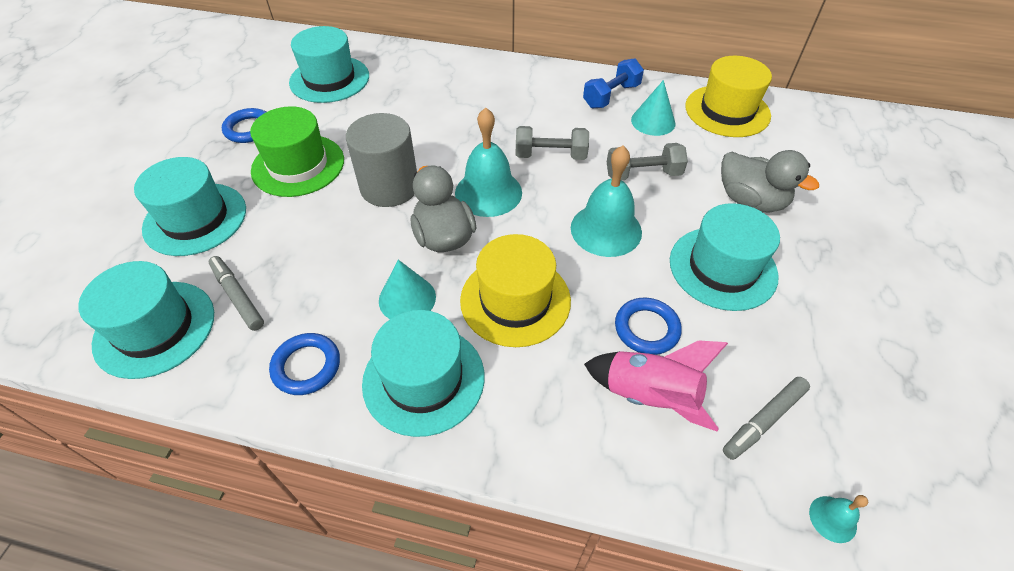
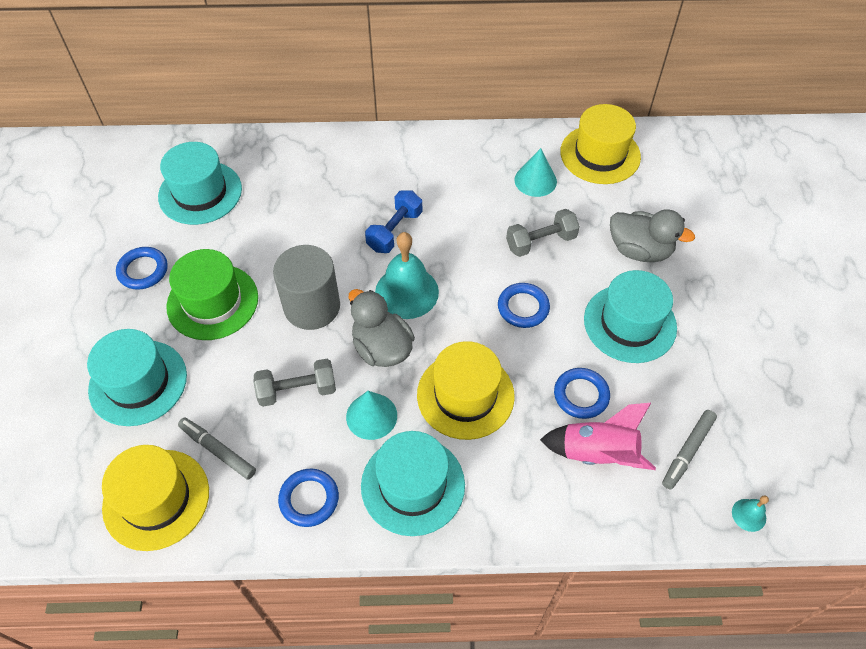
camera: 15 degrees left, 5 degrees up
(155, 328) = (156, 499): turquoise hat -> yellow hat
(550, 155) = (451, 239): grey dumbbell -> grey dumbbell (297, 390)
(606, 229) = (523, 307): turquoise bell -> blue ring
(611, 96) = (489, 158): blue dumbbell -> blue dumbbell (394, 231)

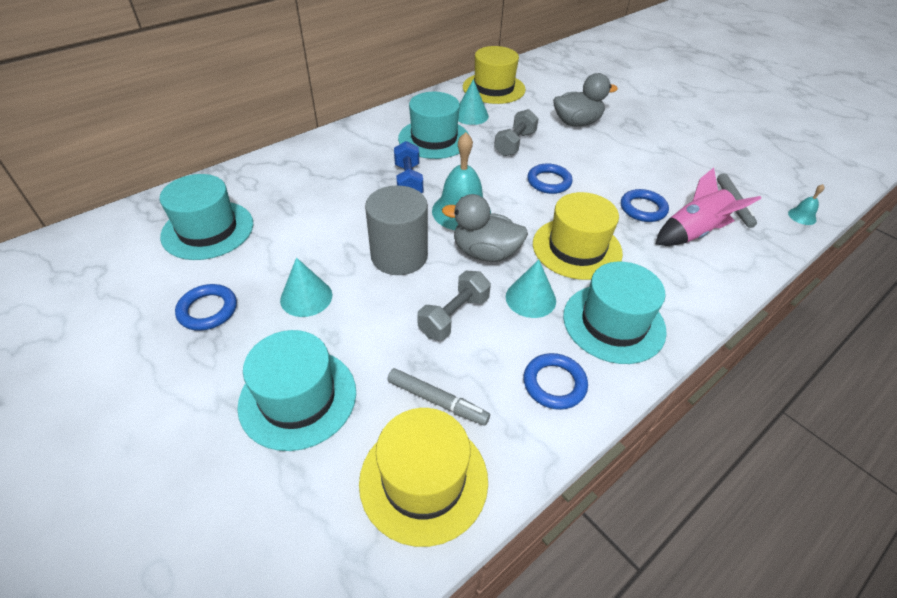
camera: 40 degrees left, 10 degrees down
(212, 302) = (306, 297): green hat -> turquoise cone
(218, 450) = (437, 401): grey marker -> grey marker turned 150 degrees counterclockwise
(629, 323) = (619, 159): turquoise hat -> turquoise hat (434, 139)

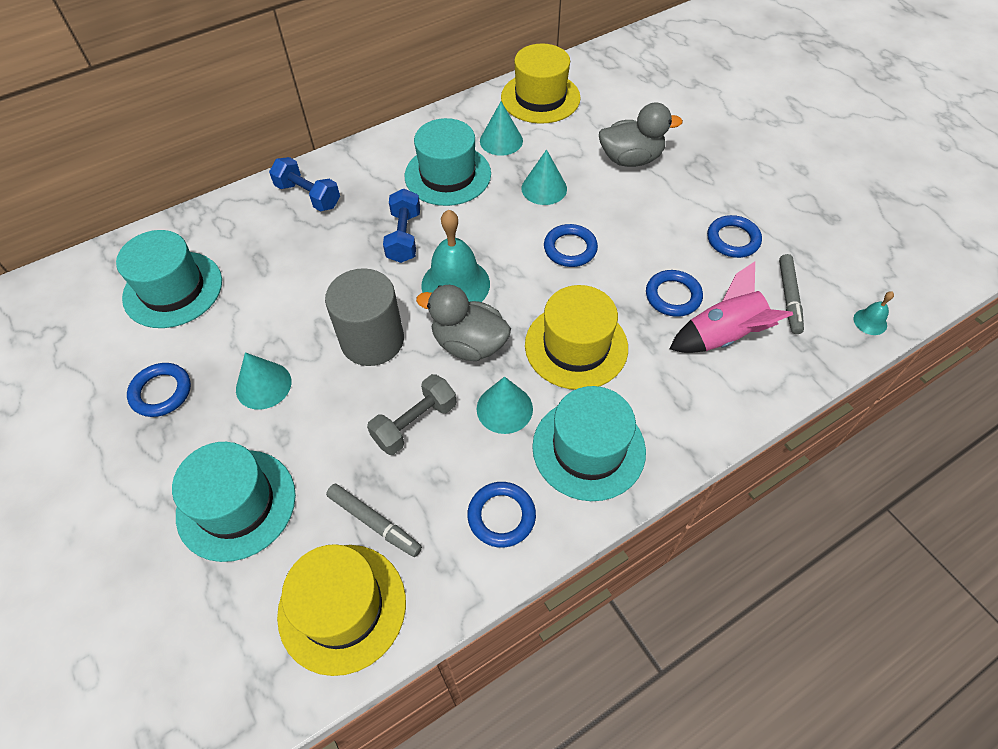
camera: 10 degrees right, 10 degrees up
(319, 158) = (308, 196): none -> blue dumbbell
(515, 144) = (544, 188): grey dumbbell -> turquoise cone
(675, 169) = (733, 240): none -> blue ring

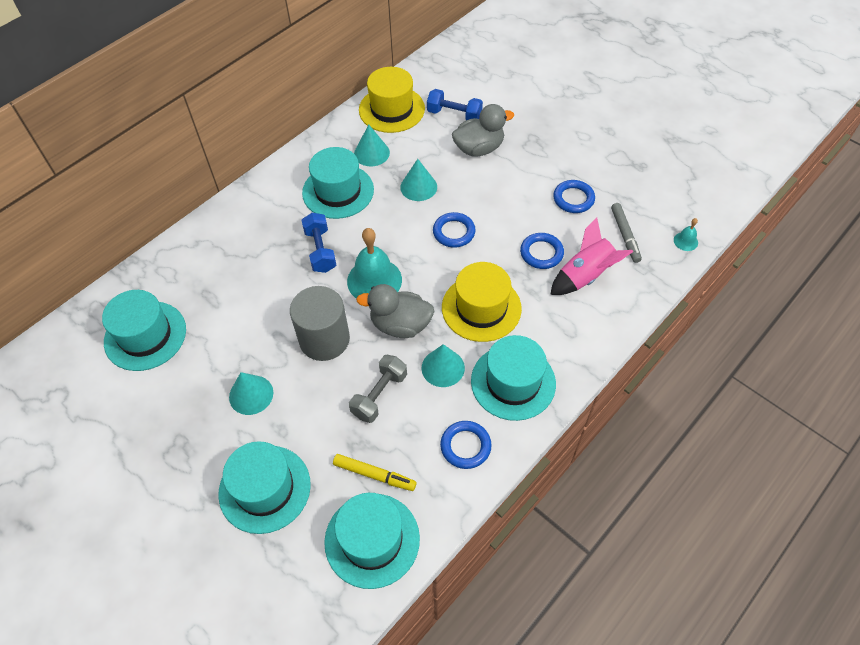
camera: 15 degrees left, 0 degrees up
(161, 392) = (170, 420): blue ring -> none
(308, 196) = (229, 233): blue dumbbell -> blue dumbbell (454, 115)
(342, 607) = (372, 540): yellow hat -> turquoise hat
(374, 523) = (374, 475): grey marker -> yellow marker

